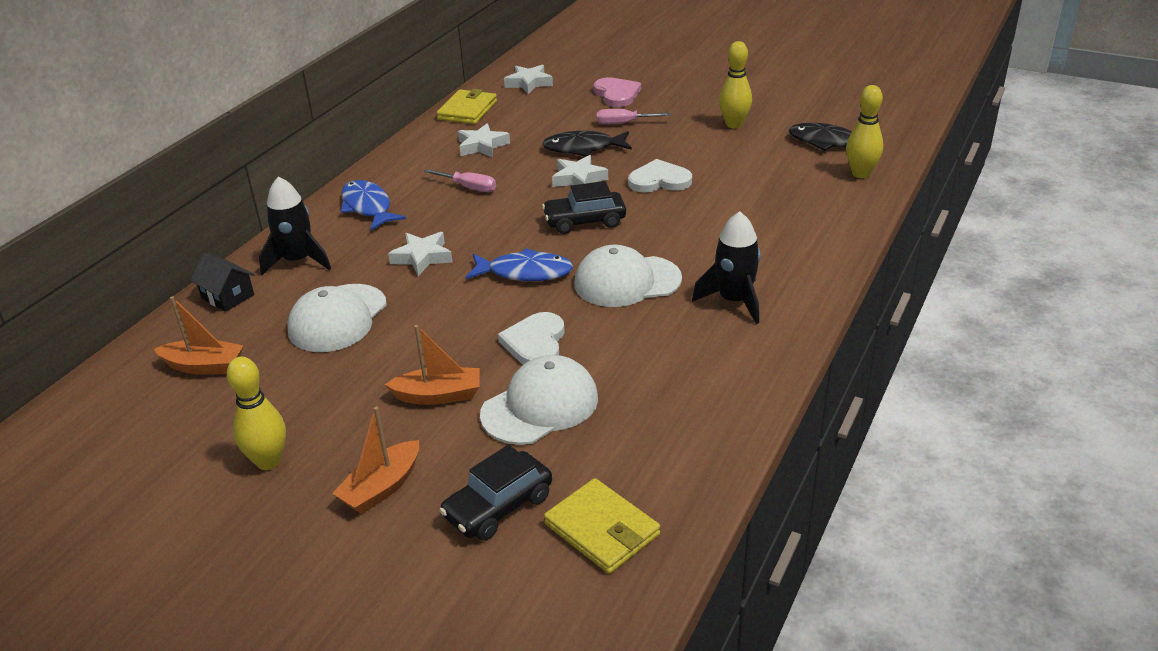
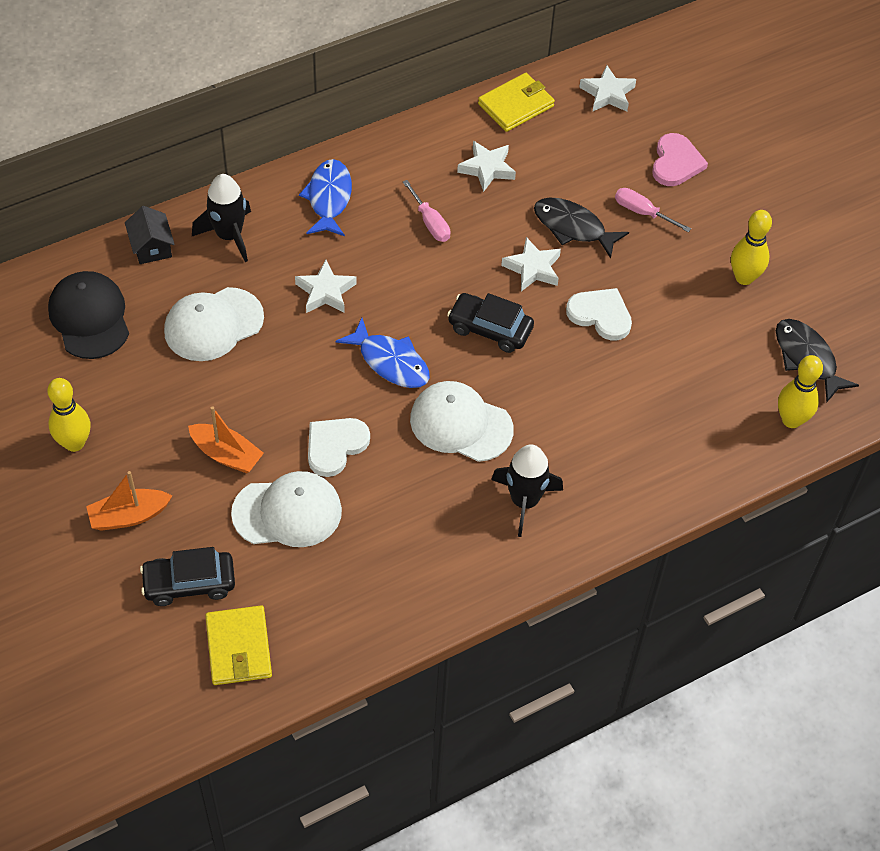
camera: 30 degrees right, 20 degrees up
(204, 366) = (89, 317): orange boat -> black cap

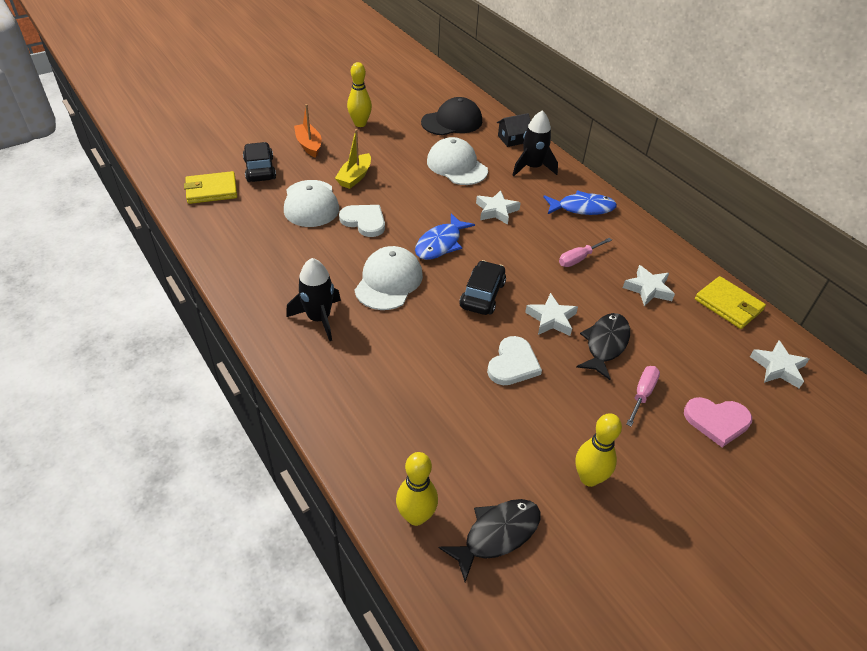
camera: 85 degrees right, 10 degrees down
(226, 455) = (355, 177): orange boat -> yellow boat

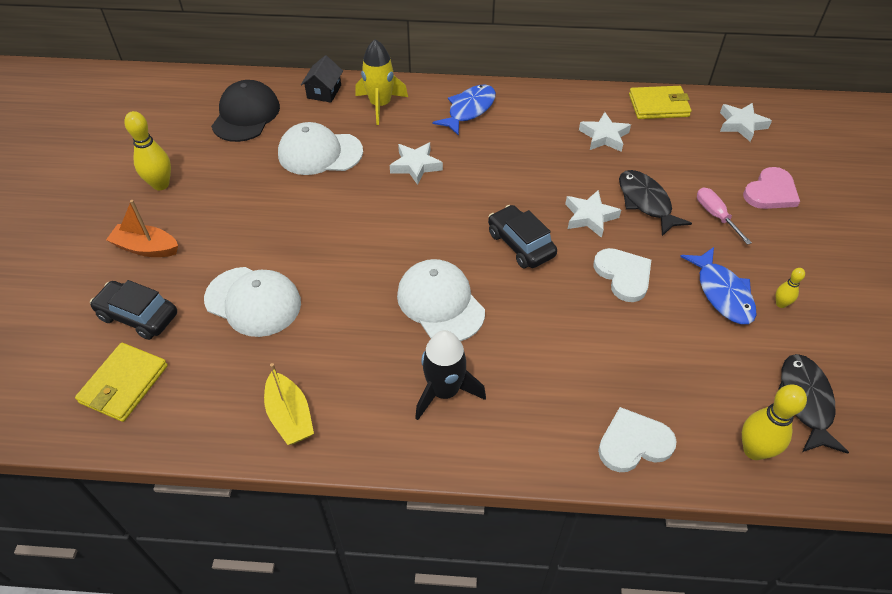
camera: 50 degrees left, 5 degrees up
(355, 177) = (249, 240): yellow boat -> yellow boat (290, 416)
(364, 221) = (330, 272): white heart -> white heart (633, 443)
(440, 243) = (423, 232): blue fish -> blue fish (722, 293)
(532, 167) = (380, 105): black rocket -> yellow rocket
(578, 259) = (531, 153): pink screwdriver -> none
(589, 478) = (781, 304): yellow bowling pin -> yellow bowling pin, size x0.53

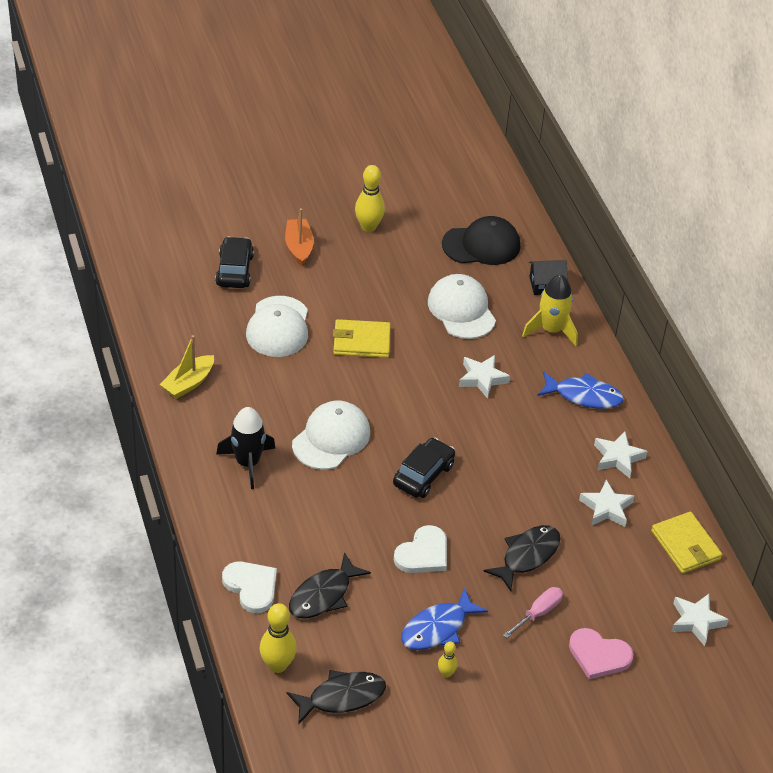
camera: 65 degrees right, 5 degrees down
(124, 384) = (175, 288): yellow wallet -> yellow wallet (361, 341)
(589, 217) = (484, 517): white star -> white star (618, 457)
(660, 376) = (323, 595): none -> black fish

